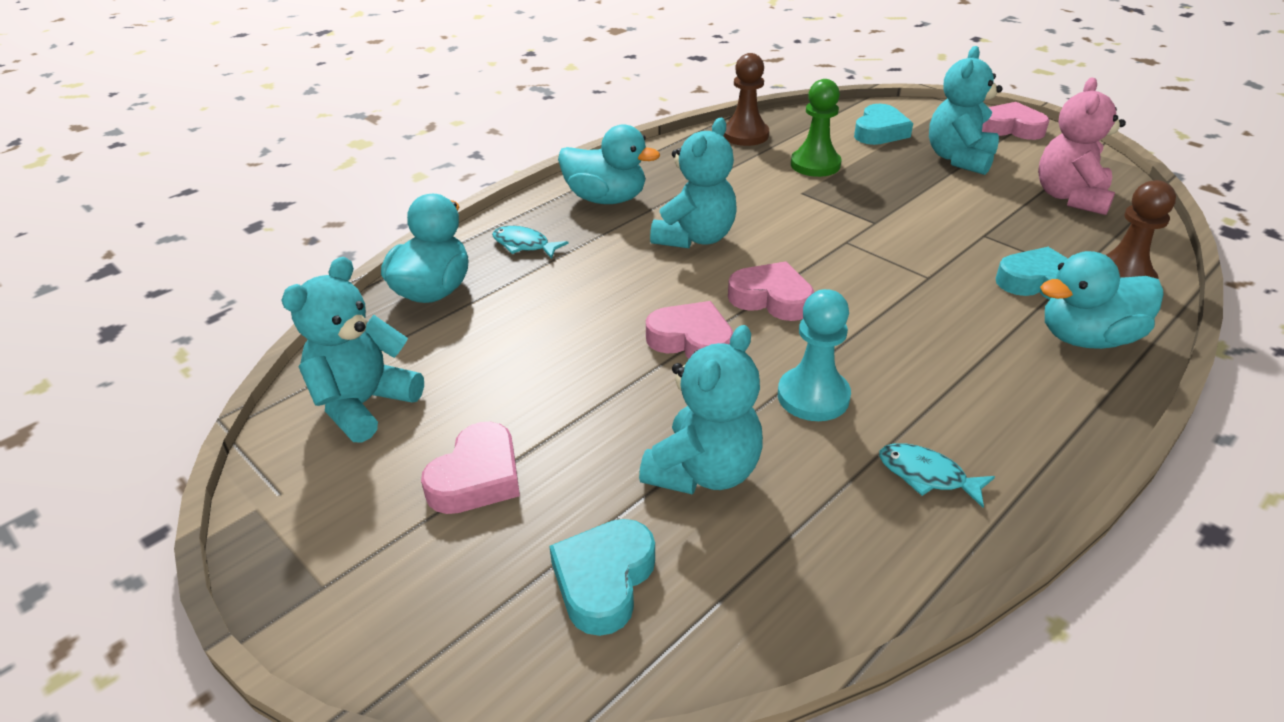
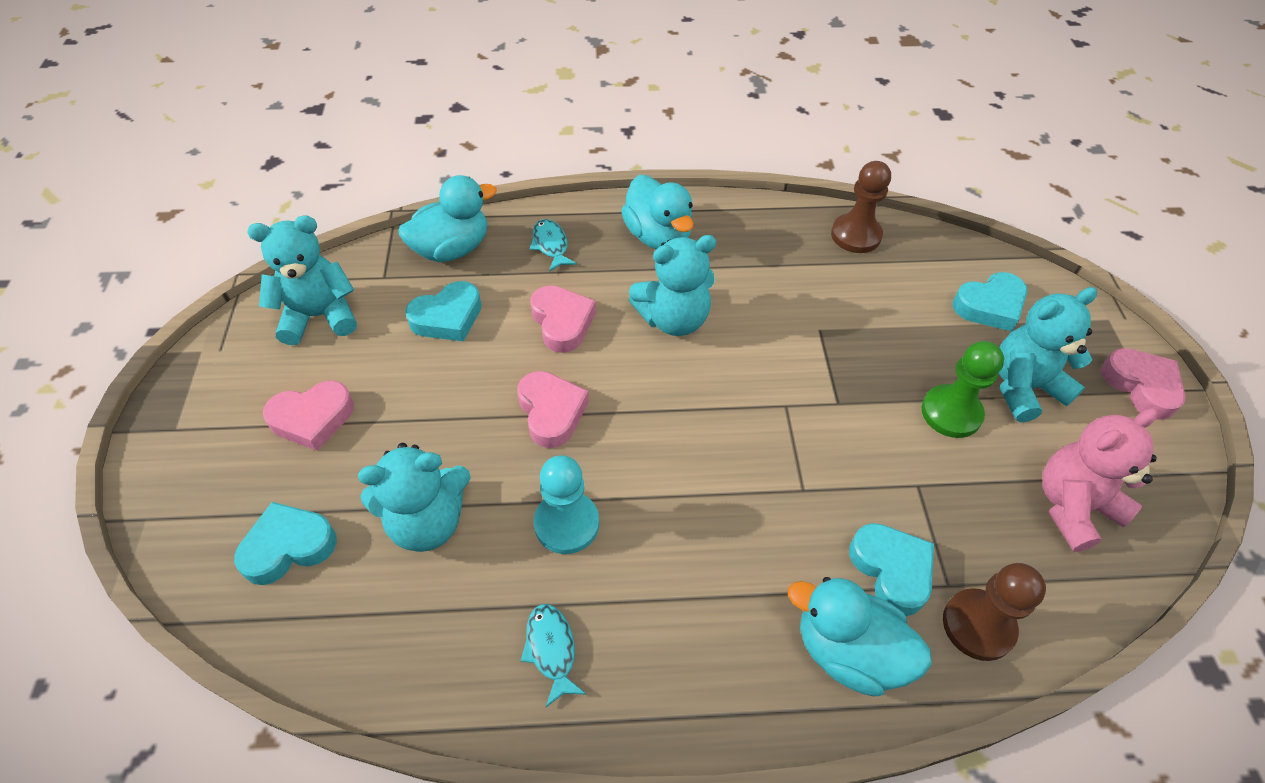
camera: 40 degrees right, 15 degrees up
(502, 335) = (447, 317): none -> turquoise heart
(771, 298) = (653, 417): pink heart -> pink heart (562, 322)
(815, 165) = (873, 307): green pawn -> green pawn (951, 413)

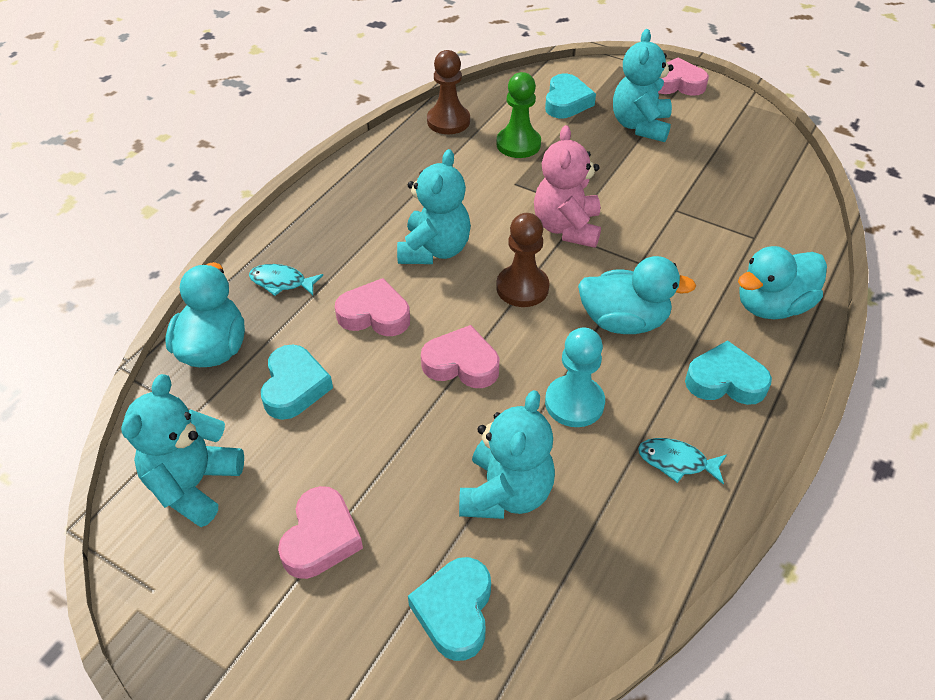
camera: 55 degrees left, 5 degrees down
(658, 236) = (341, 216): turquoise duck -> turquoise duck (623, 321)
(891, 570) = (728, 255): turquoise heart -> turquoise heart (725, 381)
(951, 413) = (634, 165): green pawn -> green pawn (518, 144)
(978, 625) = (789, 241): brown pawn -> brown pawn (522, 288)
(1073, 507) = (737, 158): pink teddy bear -> pink teddy bear (567, 228)

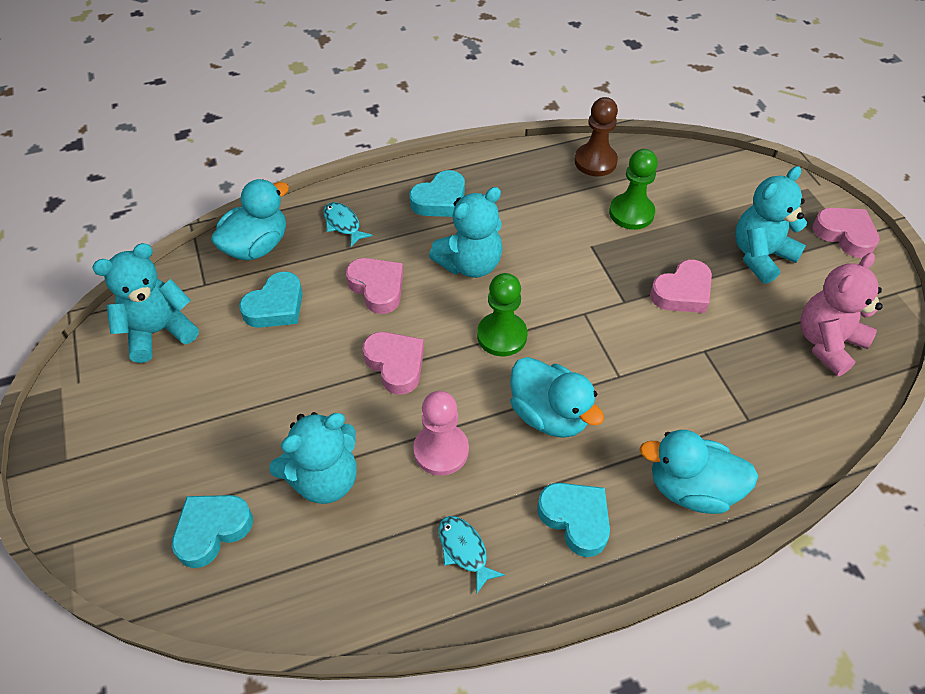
camera: 40 degrees right, 5 degrees up
(321, 538) = (189, 420): pink heart -> pink heart (682, 292)
(522, 288) = (502, 336): brown pawn -> green pawn
(566, 102) = (716, 197): turquoise heart -> turquoise heart (440, 200)
(567, 228) = (591, 308): pink teddy bear -> pink teddy bear (827, 343)
(574, 403) = (441, 450): turquoise pawn -> pink pawn

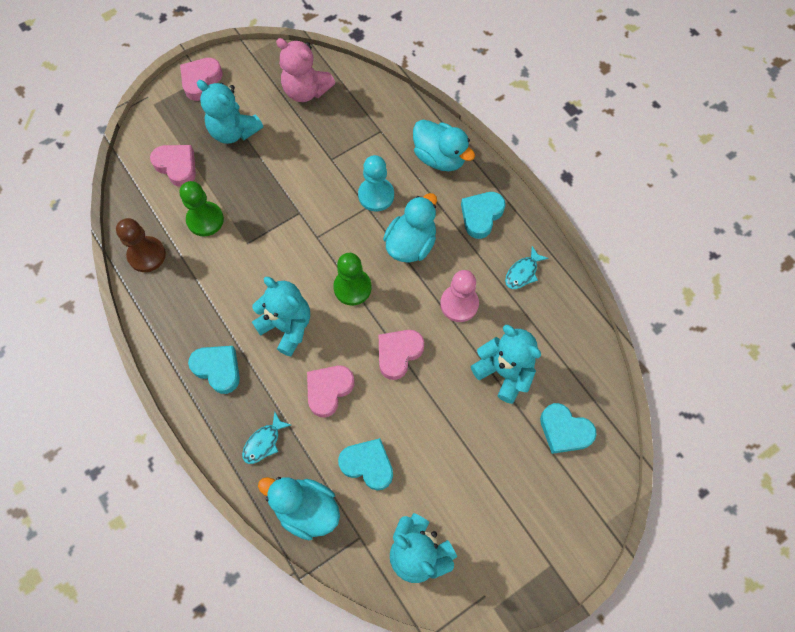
camera: 105 degrees left, 15 degrees up
(636, 390) = (376, 195): none -> turquoise pawn
(682, 292) = (281, 177): pink heart -> pink heart (177, 166)
(691, 488) = (440, 157): turquoise duck -> turquoise duck turned 45 degrees counterclockwise

